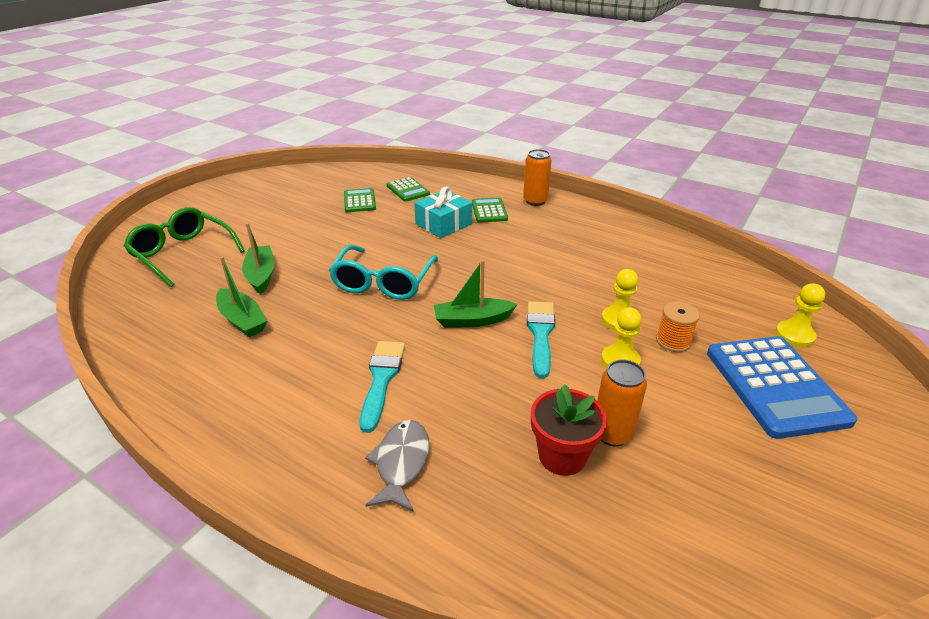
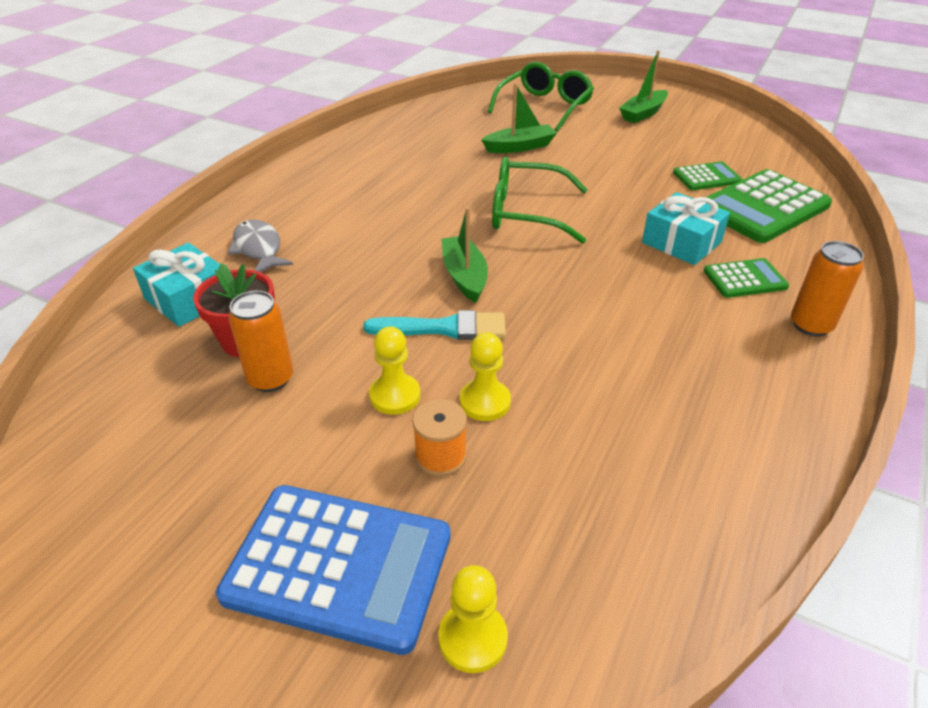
camera: 85 degrees right, 5 degrees up
(242, 320) = (446, 151): green boat -> green boat (643, 113)
(382, 379) = (364, 229): turquoise brush -> none
(383, 282) = (526, 213): turquoise glasses -> green glasses
(401, 463) = (258, 249): grey fish -> grey fish turned 120 degrees counterclockwise
(408, 190) = (763, 207): green calculator -> green calculator, size x1.90
(492, 517) = (189, 299): none -> turquoise gift
(775, 386) = (338, 566): blue calculator -> blue calculator turned 150 degrees counterclockwise

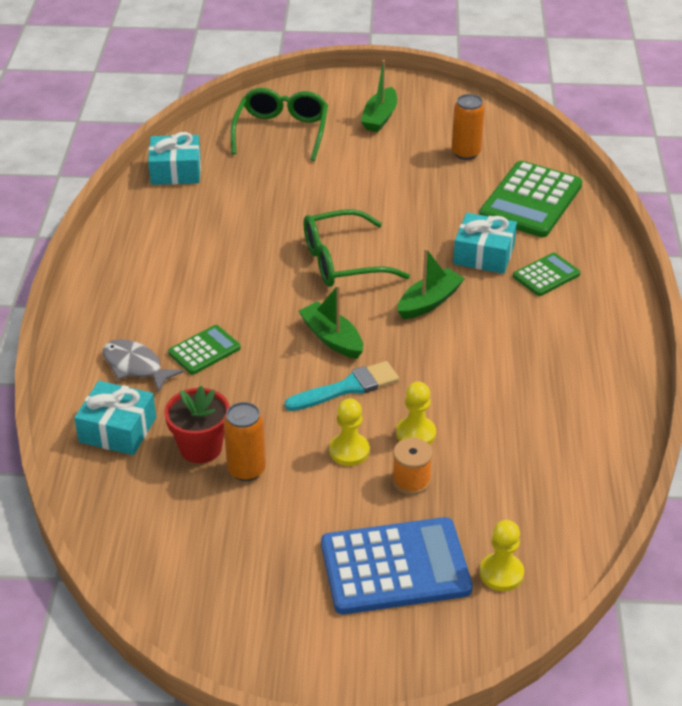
camera: 25 degrees left, 0 degrees up
(431, 114) = (176, 171): none -> turquoise gift
(519, 147) = (290, 189): green boat -> green boat (429, 302)
(706, 177) = (472, 180): green calculator -> green calculator (204, 350)
(810, 325) = (607, 301): orange can -> orange can (466, 153)

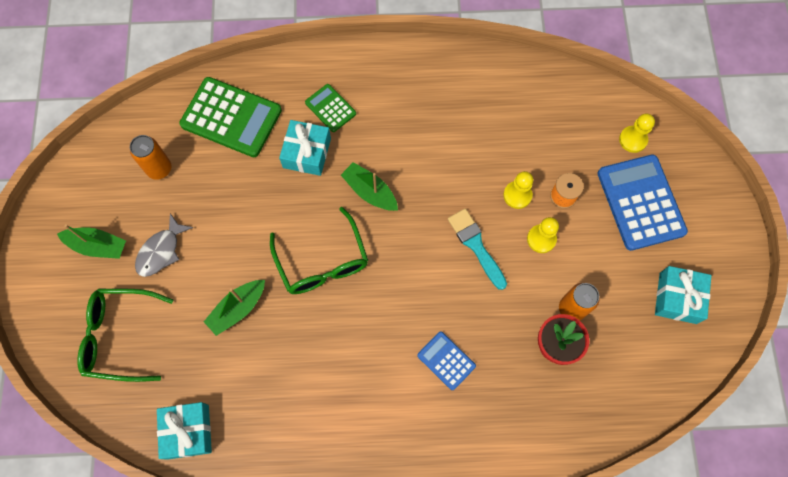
camera: 95 degrees left, 30 degrees up
(117, 430) = (546, 414): turquoise gift -> turquoise gift (677, 298)
(135, 366) = (472, 414): grey fish -> grey fish (161, 251)
(204, 350) = (446, 360): green calculator -> blue calculator
(332, 338) = (421, 262): green boat -> green boat (237, 309)

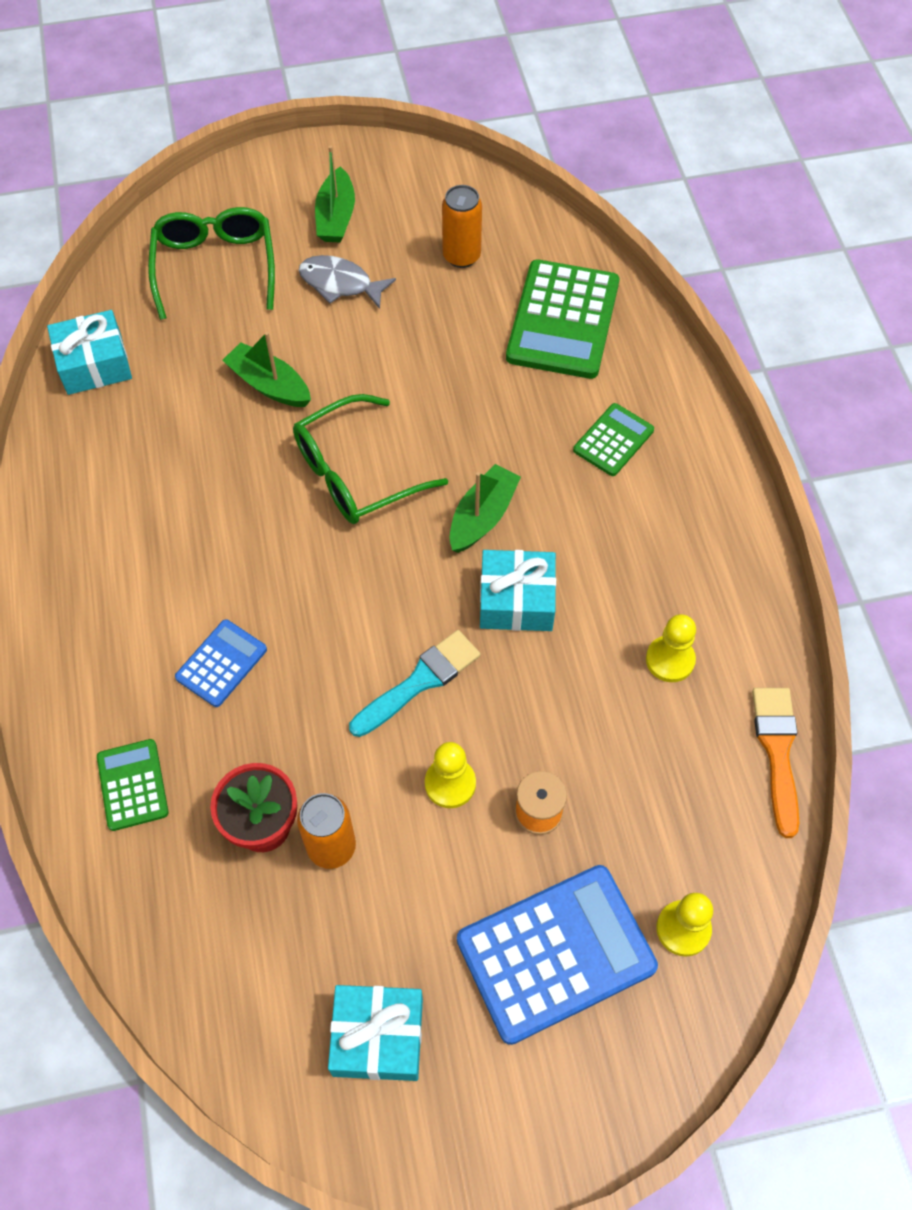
camera: 80 degrees right, 10 degrees down
(307, 153) = (529, 423): turquoise gift -> turquoise gift (516, 600)
(517, 195) = (524, 735): yellow pawn -> yellow pawn (670, 660)
(520, 421) = (133, 785): none -> green calculator
(543, 73) = (777, 751): none -> orange brush

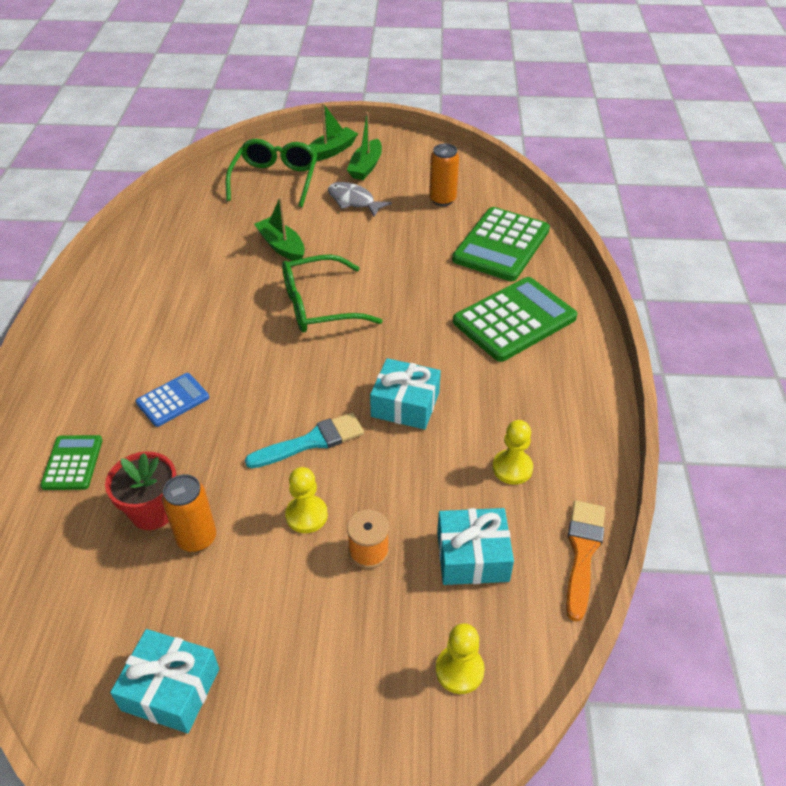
camera: 15 degrees right, 15 degrees down
(94, 364) = (173, 217): turquoise gift -> turquoise gift (472, 556)
(482, 516) = (400, 348): green boat -> green boat (331, 151)
(556, 953) = (343, 662): blue calculator -> none
(613, 440) = (514, 320): green calculator -> green calculator, size x1.90

